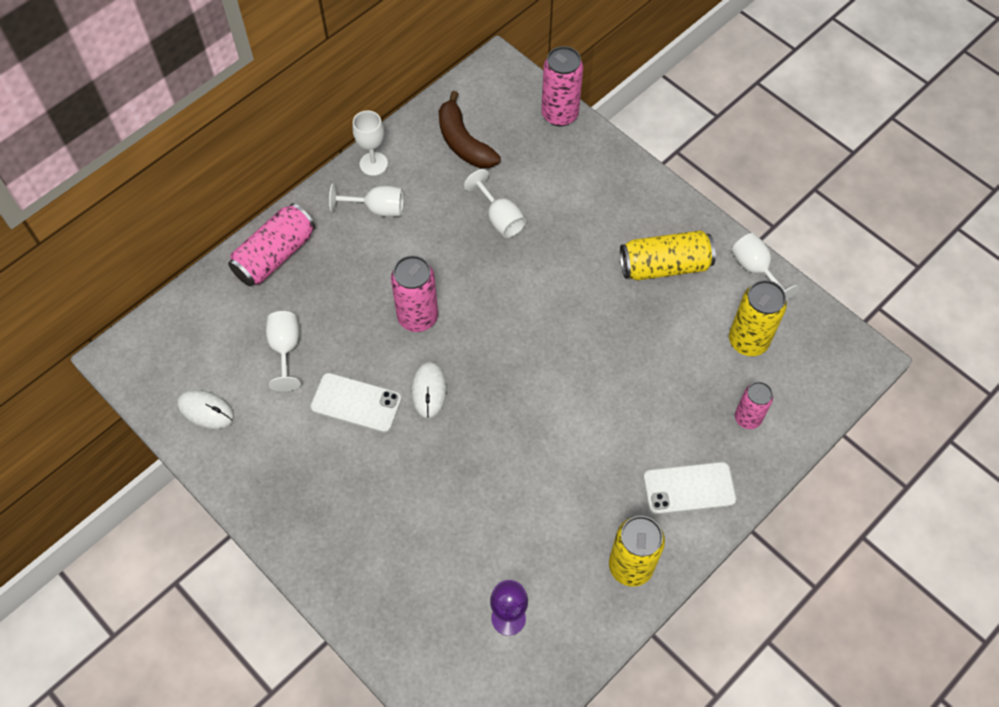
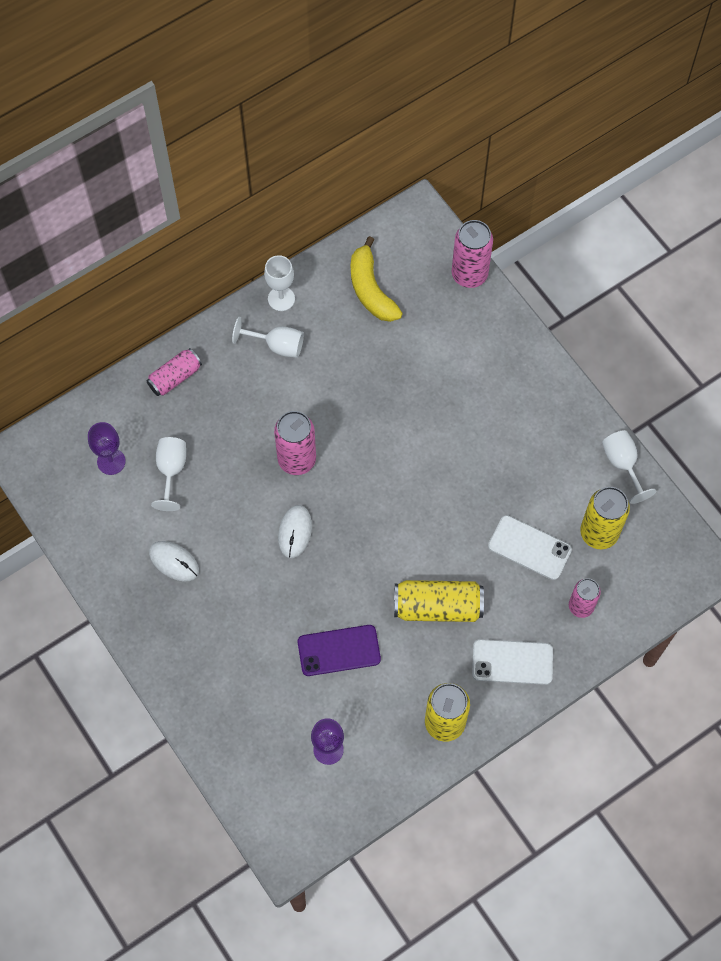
camera: 10 degrees right, 5 degrees up
(206, 410) = (92, 517): white mouse -> white mouse (174, 562)
(219, 349) = (111, 461): none -> purple goblet
(275, 255) = (175, 377): pink can -> pink can, size x0.65
(356, 403) = (227, 532): white phone -> white phone (529, 547)
(463, 142) = (371, 289): brown banana -> yellow banana
(499, 507) = (339, 650): none -> purple phone
(500, 218) = (391, 373): white goblet -> none
(664, 266) = (537, 446): yellow can -> yellow can (437, 607)

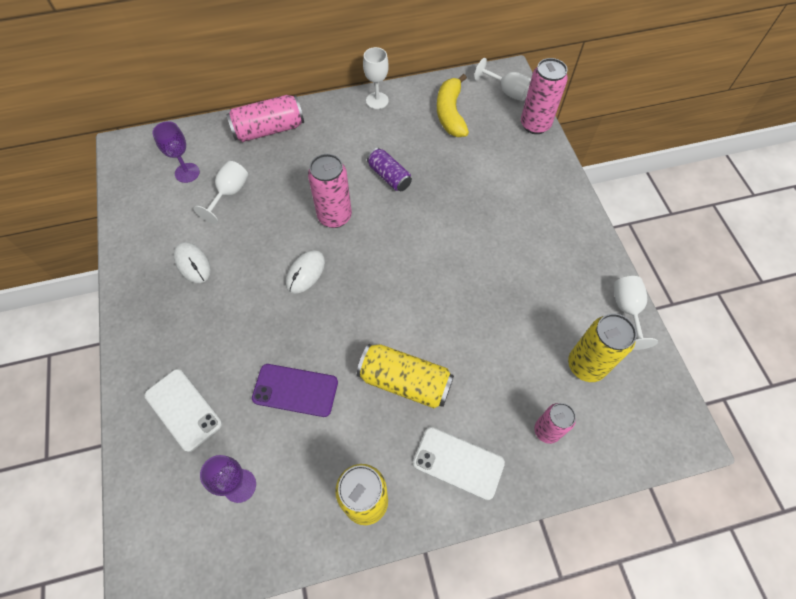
camera: 20 degrees right, 5 degrees down
(175, 377) = (269, 129): pink can -> pink can, size x1.54
(277, 345) = (358, 130): white goblet -> white goblet (507, 91)
(335, 393) = (389, 176): none -> purple can
(529, 547) = (513, 356): white phone -> white phone (183, 409)

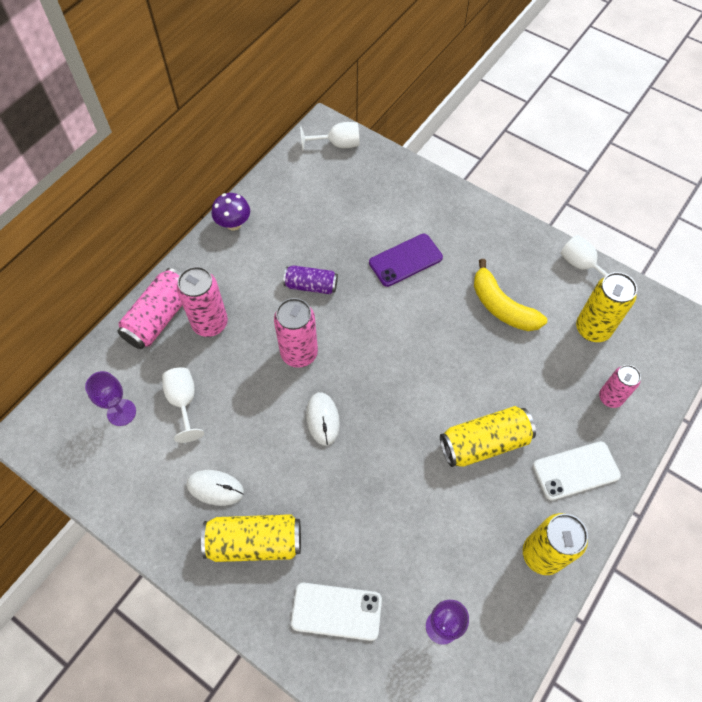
camera: 40 degrees left, 0 degrees up
(180, 318) = (254, 542): none -> yellow can
(295, 390) = (410, 519): purple phone -> purple phone (405, 260)
(377, 100) = (233, 224): white goblet -> purple mushroom
(450, 113) = (309, 194): yellow banana -> yellow banana (502, 306)
(535, 125) = (386, 160): pink can -> pink can (210, 323)

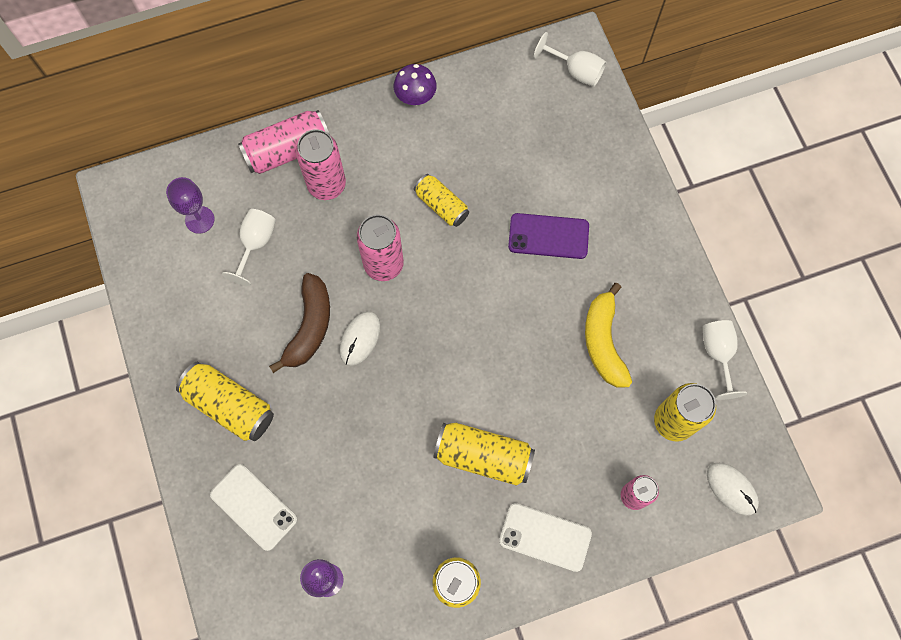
camera: 35 degrees right, 10 degrees up
(215, 488) = (230, 338): white mouse -> white mouse (731, 489)
(275, 436) = (309, 327): none -> brown banana
(311, 285) = (441, 205): purple can -> yellow can

